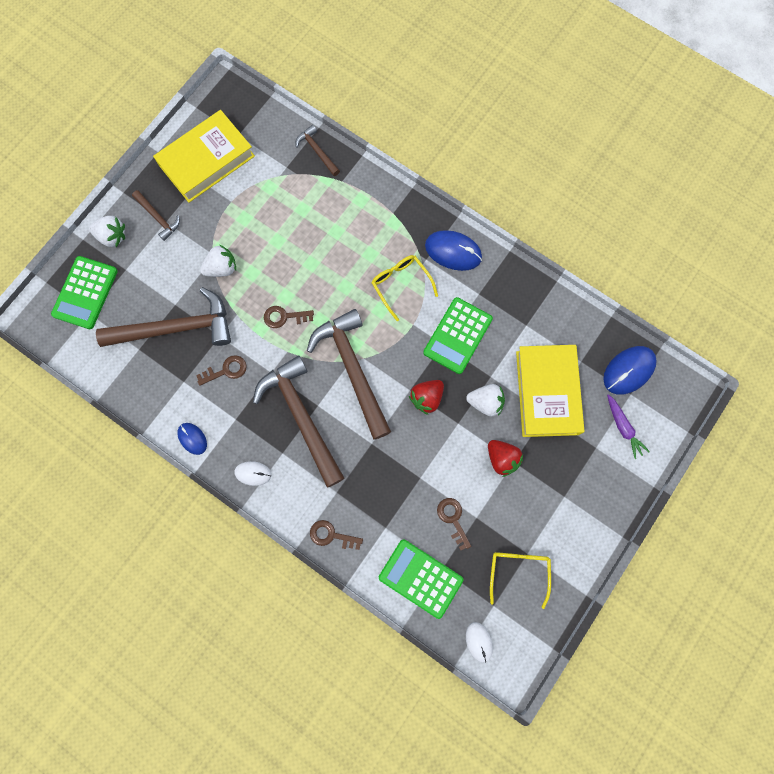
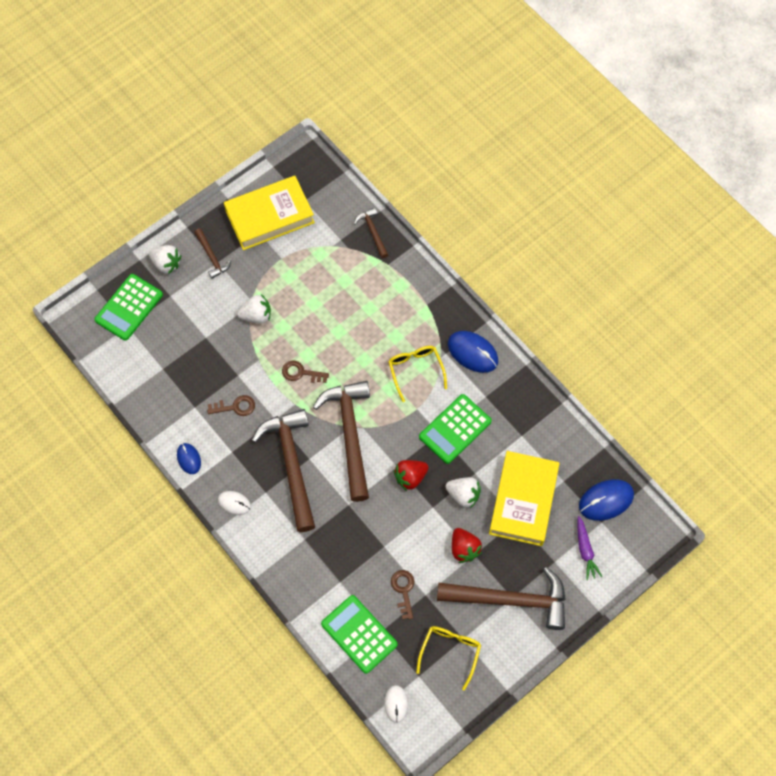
camera: 15 degrees right, 10 degrees down
(176, 328) = (201, 359): brown hammer -> brown hammer (510, 600)
(331, 535) = (289, 575): brown key -> none

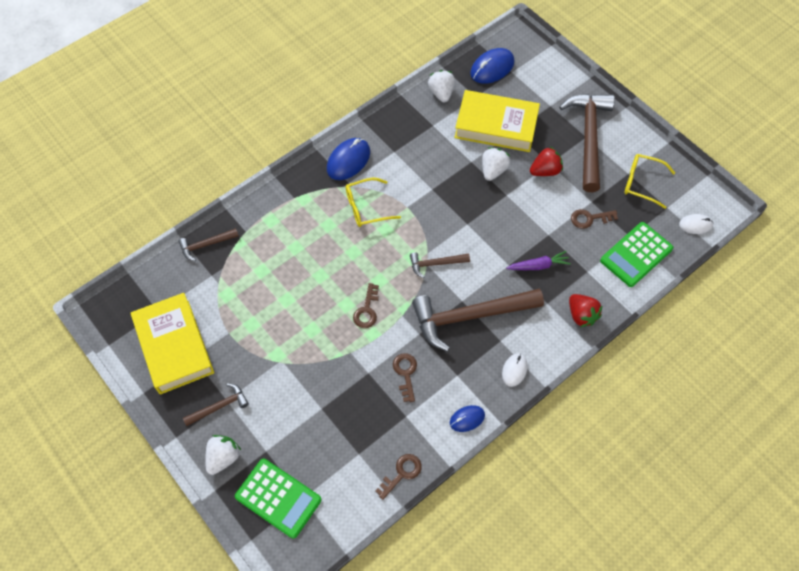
camera: 90 degrees left, 5 degrees down
(142, 403) = (401, 473): none -> brown key
(256, 315) = (297, 356): white strawberry -> white strawberry (441, 93)
(350, 435) = (435, 264): brown hammer -> brown hammer, size x0.48
(410, 477) = (478, 212): red strawberry -> red strawberry (581, 315)
(455, 429) = (428, 176): green calculator -> none
(585, 550) = (538, 84): purple carrot -> purple carrot (538, 266)
(606, 500) = (492, 68): blue mouse -> blue mouse turned 75 degrees clockwise

